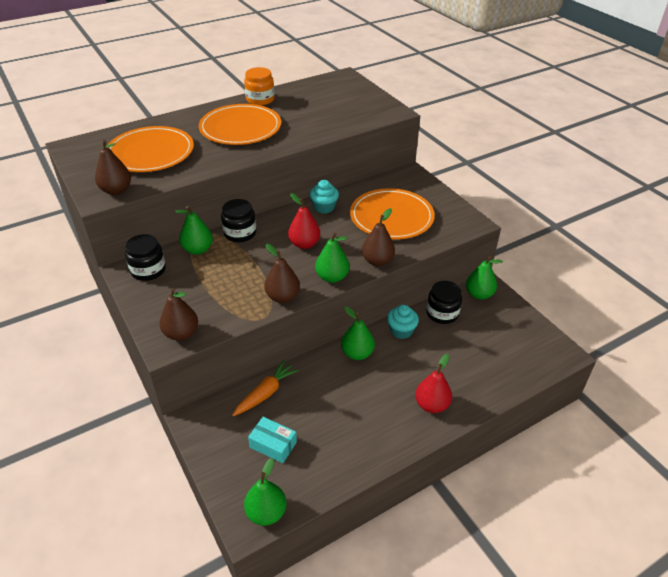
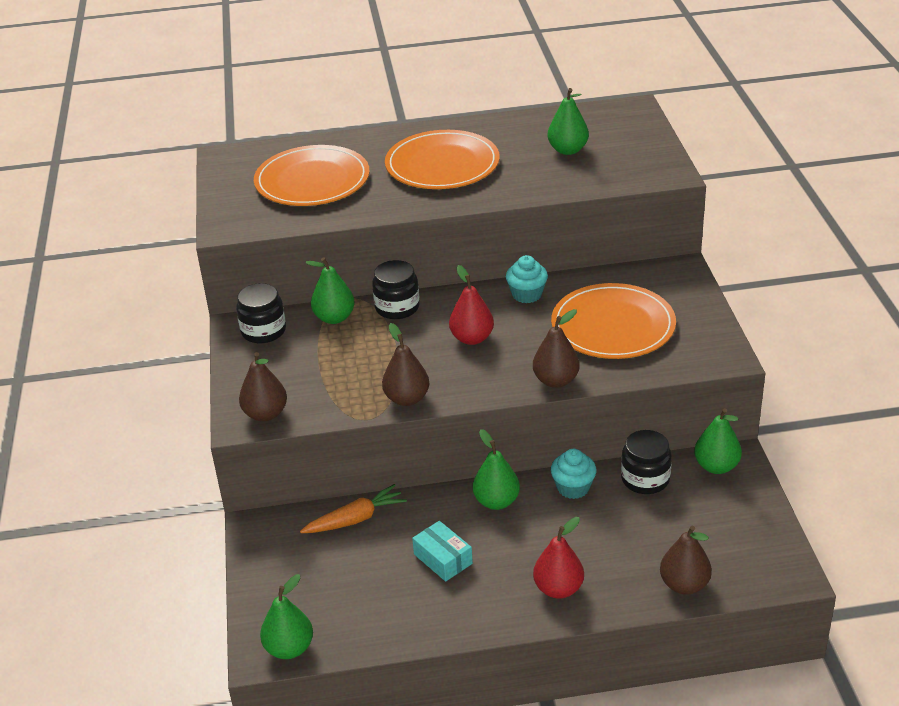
camera: 25 degrees right, 5 degrees down
(116, 190) = (249, 223): brown pear -> brown pear (684, 585)
(260, 99) = (492, 127): orange jar -> none
(273, 444) = (334, 579): turquoise box -> turquoise box (443, 559)
(332, 277) = (483, 388): green pear -> green pear (568, 150)

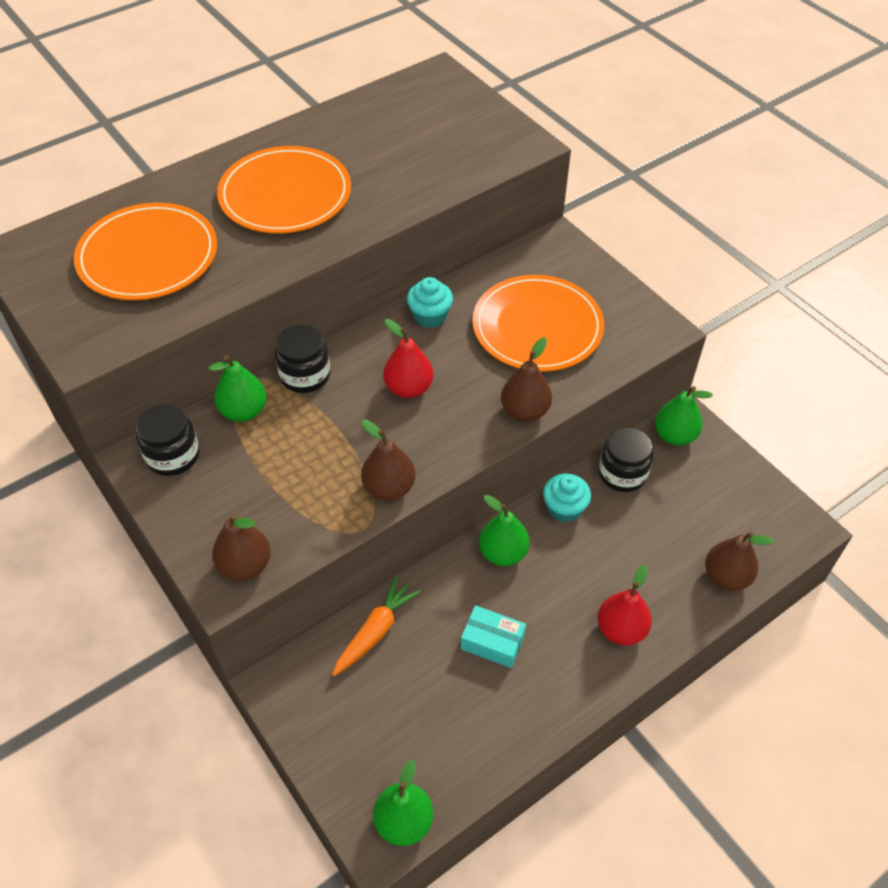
camera: 30 degrees left, 15 degrees up
(568, 150) = (407, 141): green pear -> none

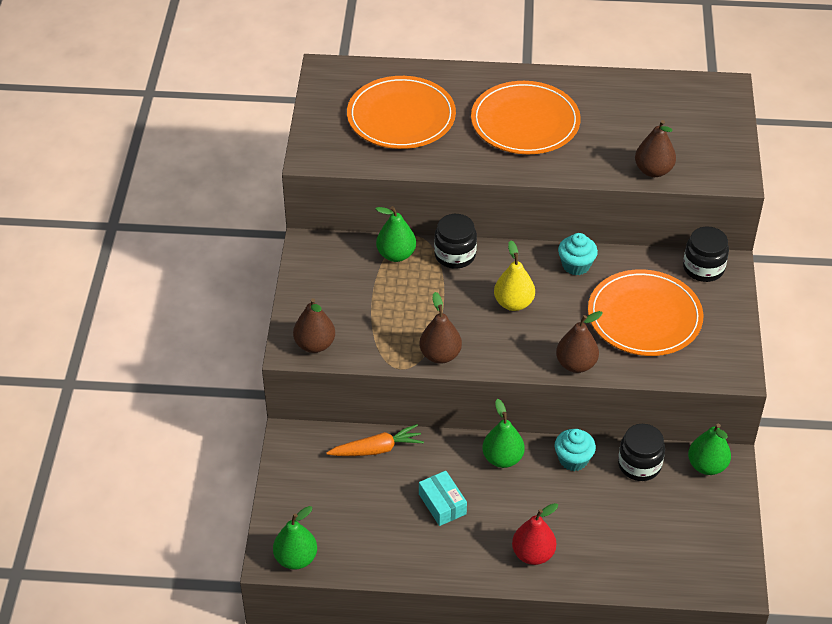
camera: 40 degrees right, 5 degrees down
(173, 455) = (330, 256): black jar -> black jar (703, 268)
(408, 388) = (513, 303): red pear -> yellow pear
(726, 577) = (641, 574): brown pear -> brown pear (653, 170)

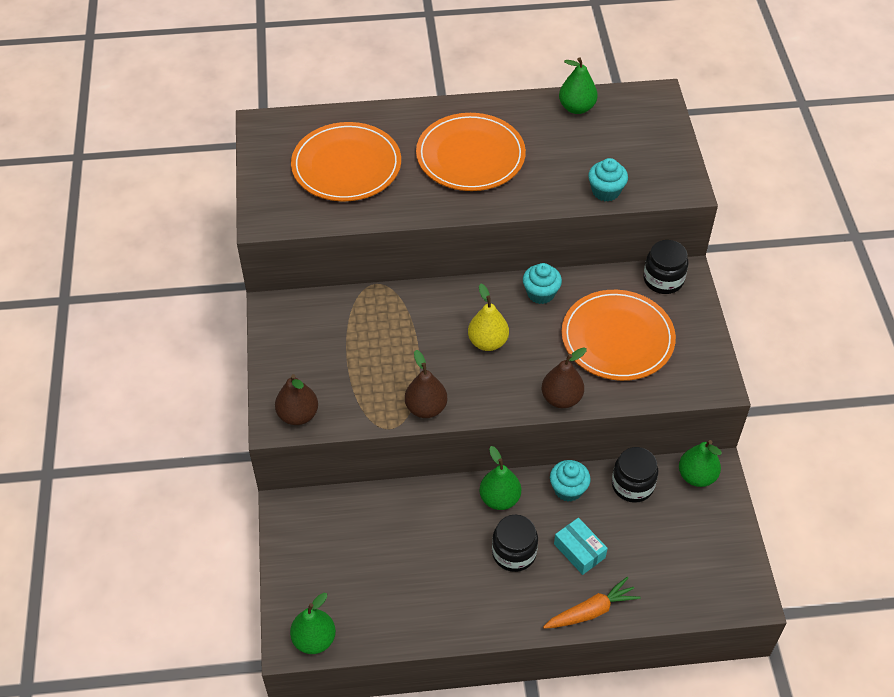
camera: 10 degrees left, 5 degrees up
(376, 449) = (373, 508): orange carrot -> orange carrot (591, 611)
(396, 255) = (362, 306): green pear -> green pear (576, 108)
(442, 504) = (450, 557): turquoise box -> turquoise box (579, 551)
(455, 255) = (420, 299): black jar -> black jar (514, 553)
(533, 554) = (548, 596): red pear -> none
(653, 170) = (606, 191): brown pear -> turquoise cupcake

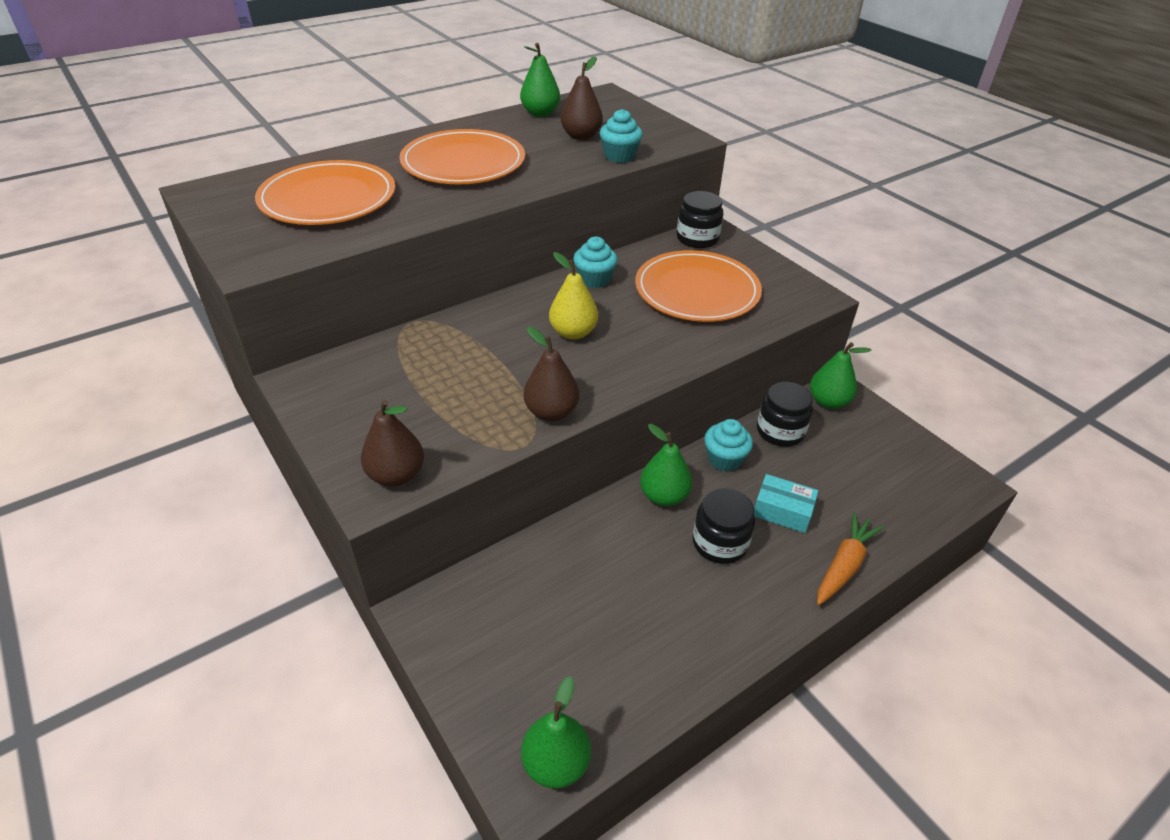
camera: 30 degrees left, 10 degrees down
(561, 398) = (688, 354): brown pear -> brown pear (581, 136)

